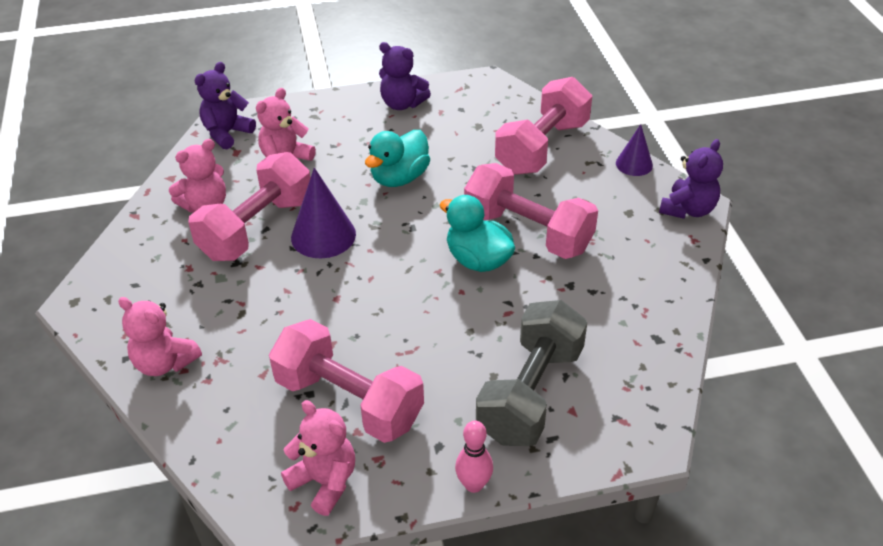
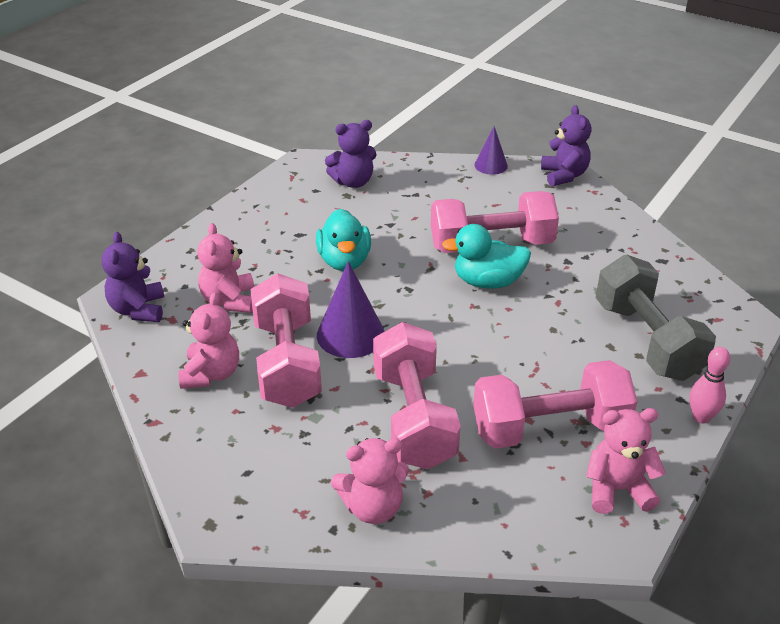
camera: 45 degrees left, 5 degrees down
(402, 104) = (262, 209): purple teddy bear -> purple teddy bear (353, 182)
(542, 147) = (415, 186): pink dumbbell -> pink dumbbell (413, 418)

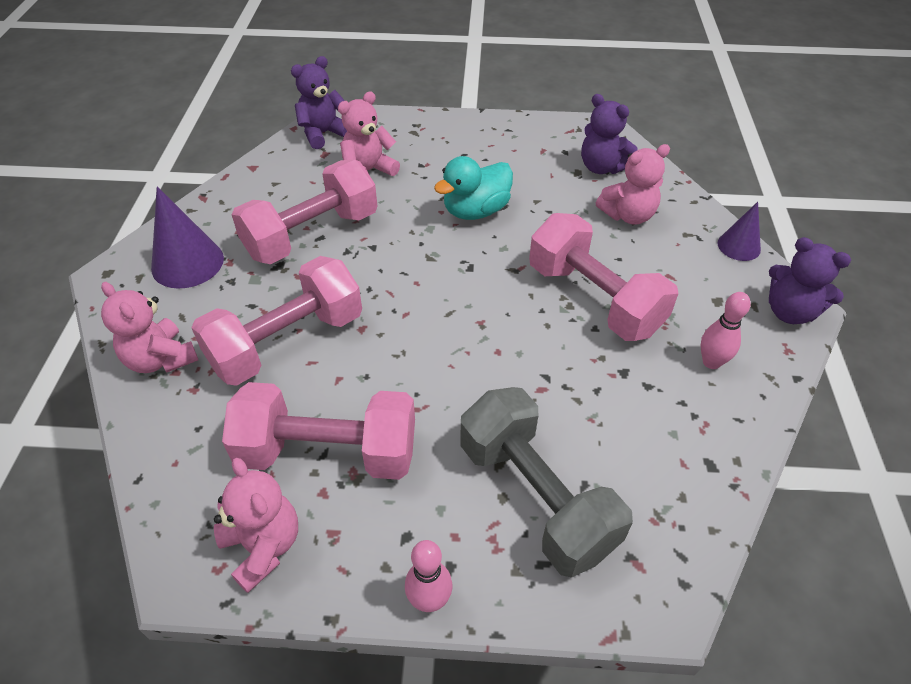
camera: 60 degrees right, 10 degrees up
(211, 374) = (273, 201): pink teddy bear -> pink teddy bear (628, 215)
(350, 334) = (374, 256): purple cone -> purple cone (187, 263)
(487, 282) = (528, 319): turquoise duck -> none
(549, 428) = (328, 452): pink dumbbell -> pink dumbbell turned 45 degrees counterclockwise
(564, 175) = (789, 312): purple teddy bear -> purple teddy bear turned 75 degrees clockwise
(583, 223) = (711, 362): none -> pink bowling pin
(647, 340) = (536, 497): grey dumbbell -> grey dumbbell turned 75 degrees counterclockwise

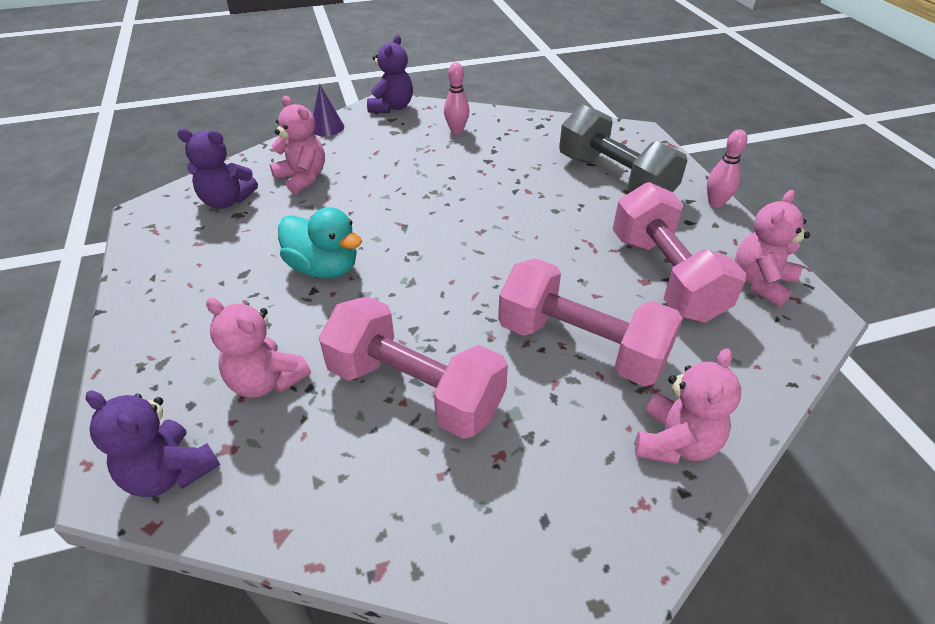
camera: 110 degrees left, 5 degrees down
(187, 263) = (525, 504): purple cone -> none
(536, 497) = (614, 179): grey dumbbell -> grey dumbbell turned 75 degrees counterclockwise
(594, 299) = (420, 181): pink dumbbell -> none
(602, 167) = (226, 201): purple teddy bear -> purple teddy bear turned 75 degrees clockwise

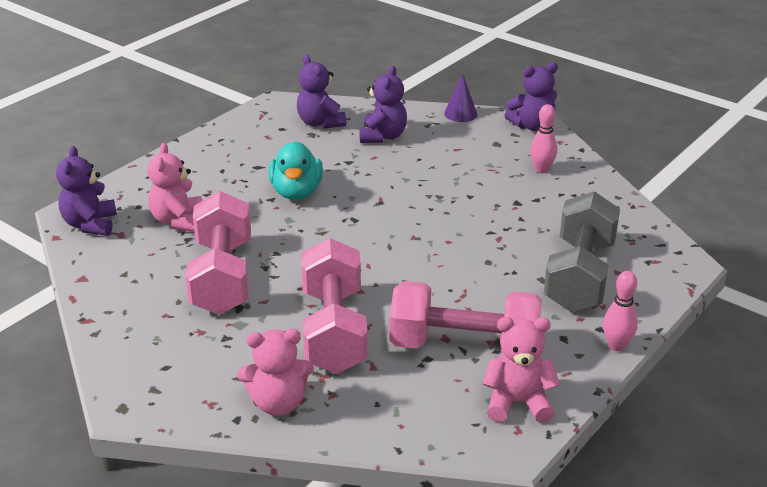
camera: 55 degrees right, 10 degrees down
(302, 178) = (383, 136): pink teddy bear -> purple teddy bear
(665, 276) = (464, 347): pink dumbbell -> pink dumbbell turned 60 degrees clockwise

